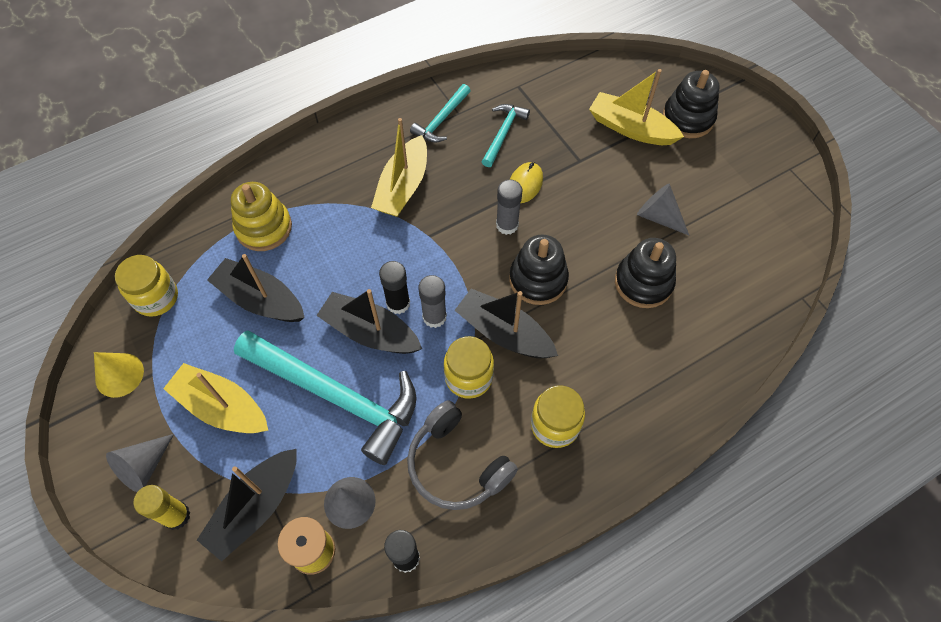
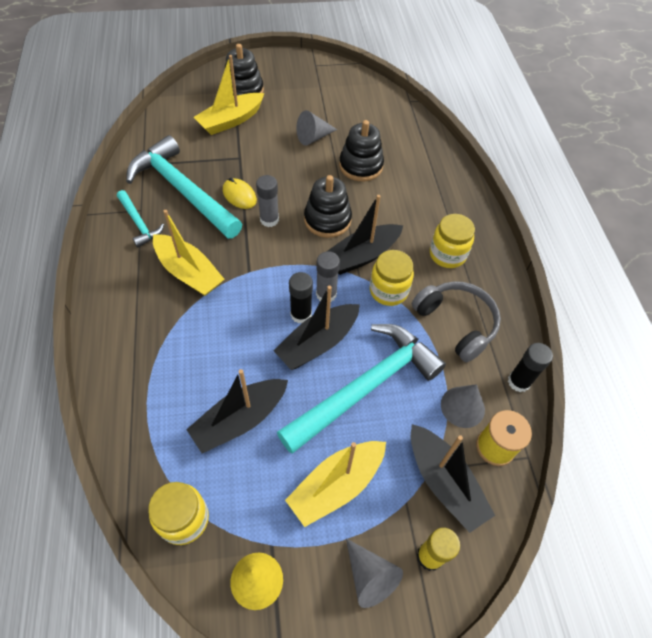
camera: 70 degrees left, 5 degrees down
(264, 228) = (162, 394): yellow stacking toy -> none
(457, 464) = (456, 323): grey headphones -> grey headphones turned 105 degrees counterclockwise
(503, 133) = (182, 190): turquoise hammer -> turquoise hammer, size x2.07

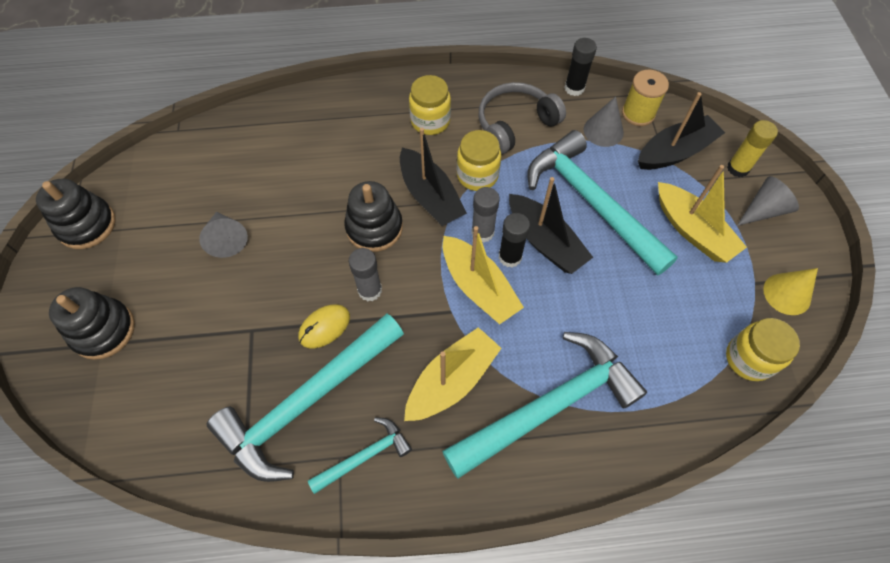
camera: 85 degrees left, 5 degrees up
(159, 339) = (550, 405): none -> turquoise hammer
(231, 120) = (170, 345): yellow boat -> yellow boat (478, 287)
(240, 420) = (640, 313): black boat -> none
(361, 166) = (288, 189): black stacking toy -> black stacking toy (87, 225)

